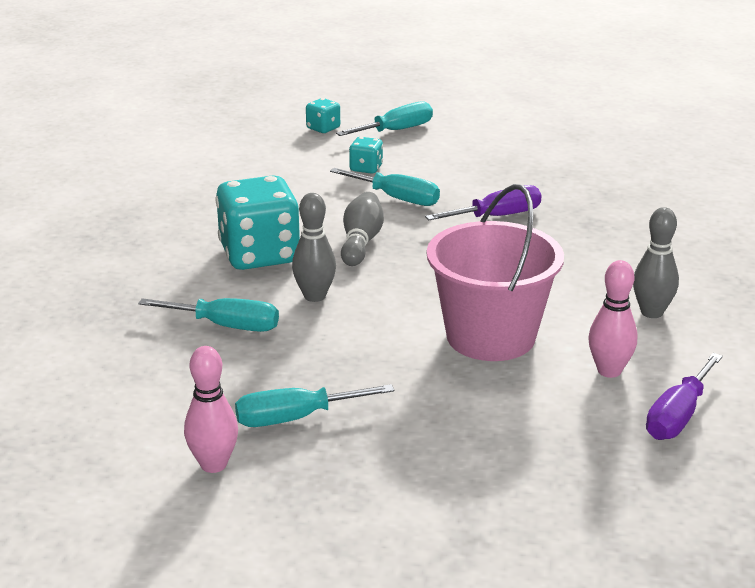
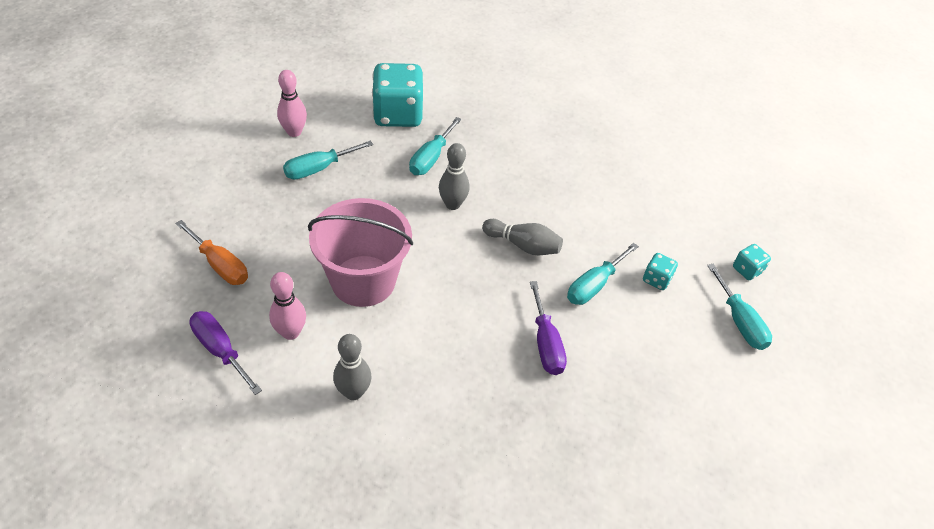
camera: 100 degrees right, 20 degrees up
(259, 255) = (519, 188): turquoise dice -> turquoise dice (398, 114)
(295, 418) = (318, 169): turquoise screwdriver -> turquoise screwdriver turned 120 degrees counterclockwise
(545, 458) = (220, 265): none -> orange screwdriver

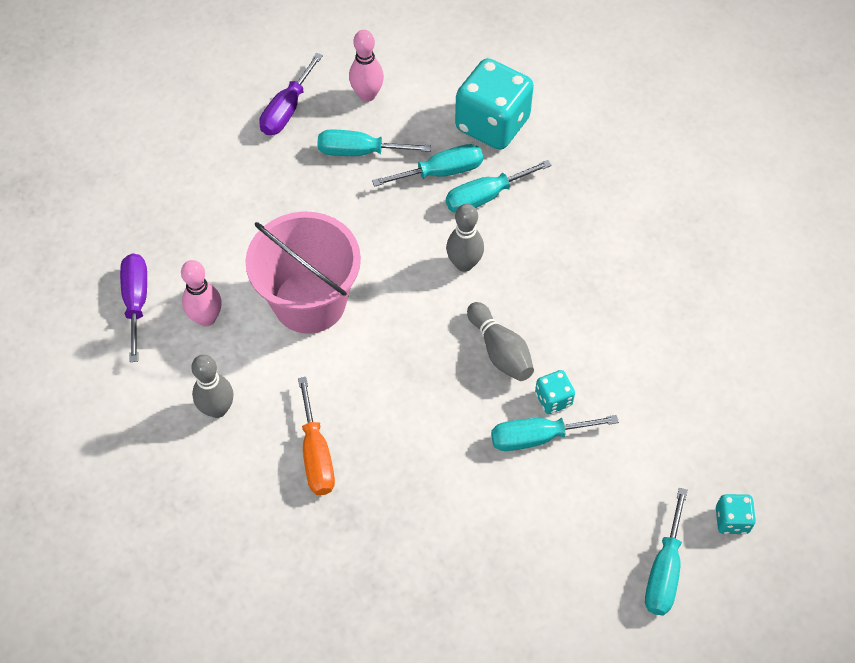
camera: 40 degrees right, 10 degrees up
(220, 265) = (194, 213): orange screwdriver -> orange screwdriver (316, 454)
(388, 156) = (441, 172): none -> turquoise screwdriver
(546, 343) = (432, 469): purple screwdriver -> purple screwdriver (287, 110)
(656, 279) = (613, 470): turquoise dice -> turquoise dice (553, 399)

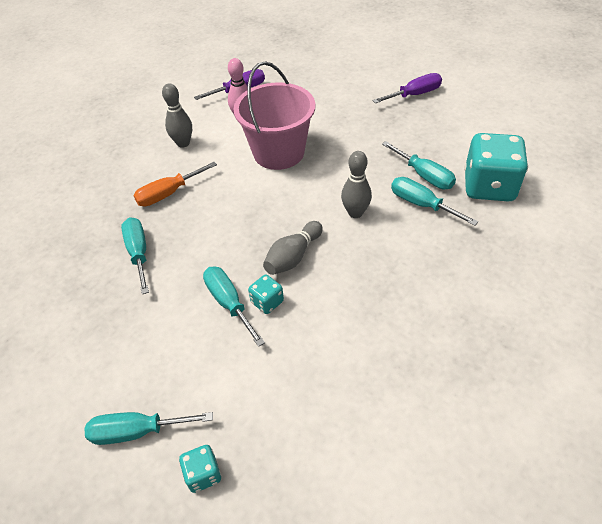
camera: 70 degrees right, 10 degrees down
(287, 110) = (414, 95): purple screwdriver -> purple screwdriver turned 150 degrees clockwise
(359, 152) = (409, 134): turquoise screwdriver -> turquoise screwdriver (139, 253)
(367, 95) = (457, 121): pink bowling pin -> none

